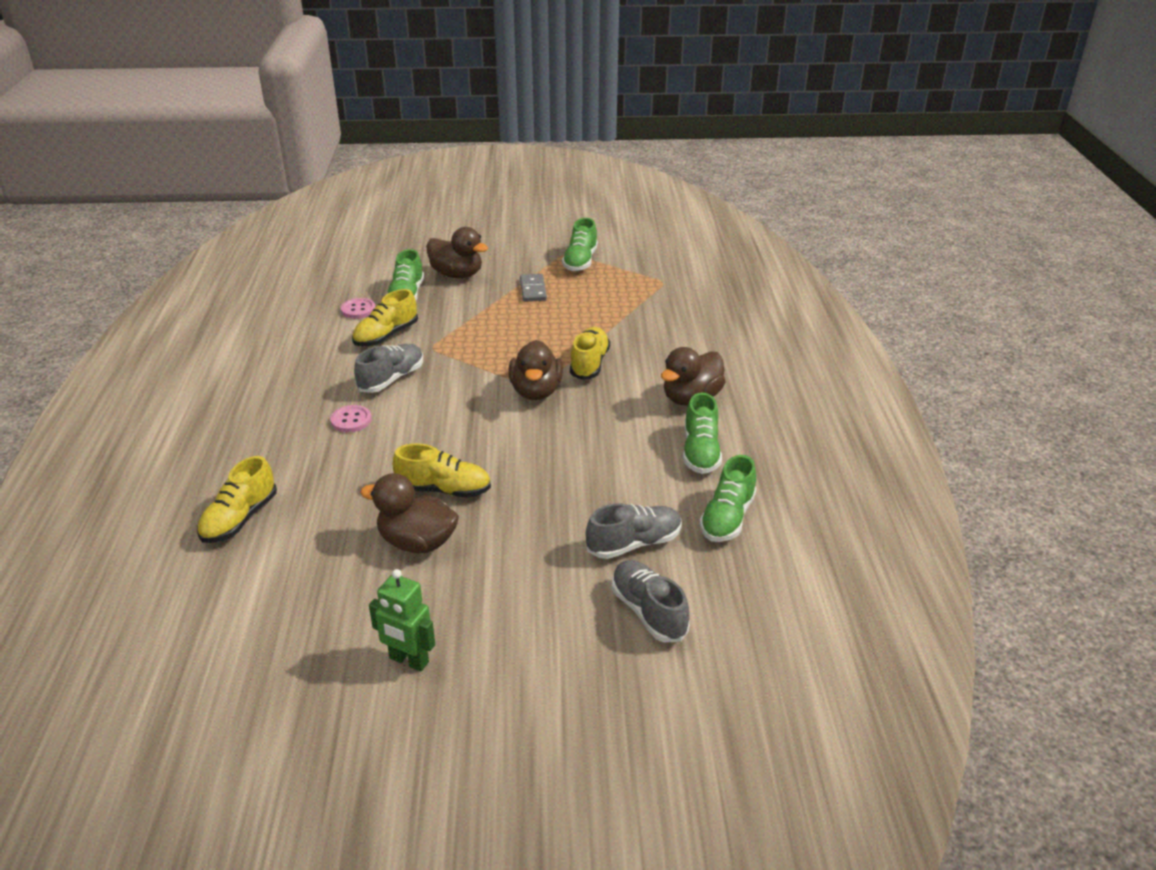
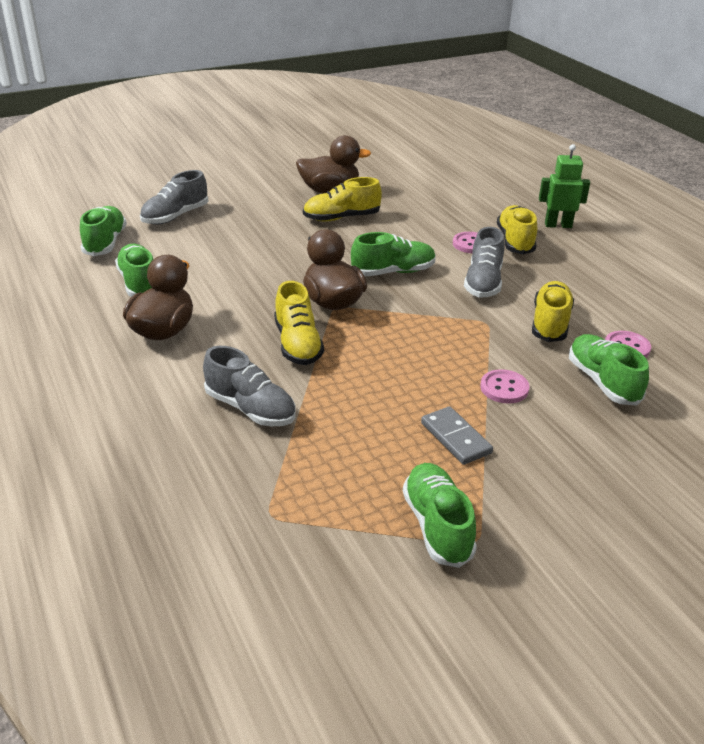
camera: 155 degrees right, 0 degrees up
(239, 519) = (460, 180): yellow shoe -> yellow shoe (515, 241)
(408, 661) = (283, 152): green robot -> green robot (558, 225)
(457, 274) = (588, 437): brown duck -> none
(457, 408) = (393, 272): none -> green shoe
(473, 306) = (504, 388): none -> pink button
(648, 612) = (151, 189): grey shoe -> grey shoe (250, 409)

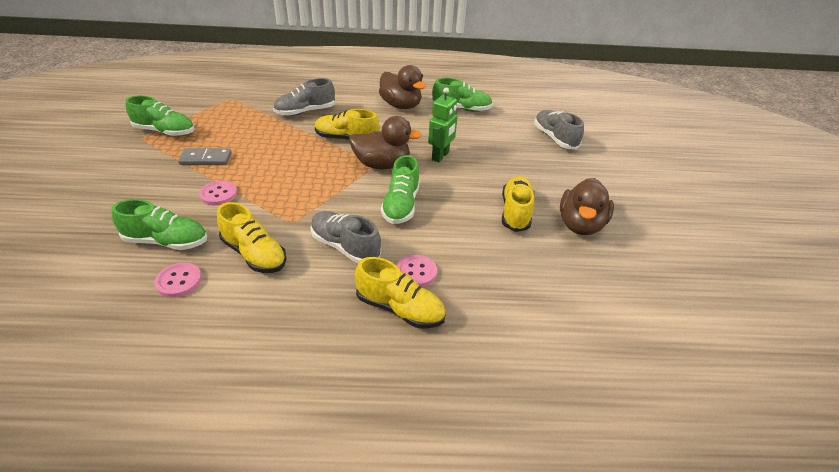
camera: 115 degrees right, 5 degrees up
(105, 243) = (524, 108): green shoe -> none
(558, 225) = (412, 373): green robot -> green robot (440, 156)

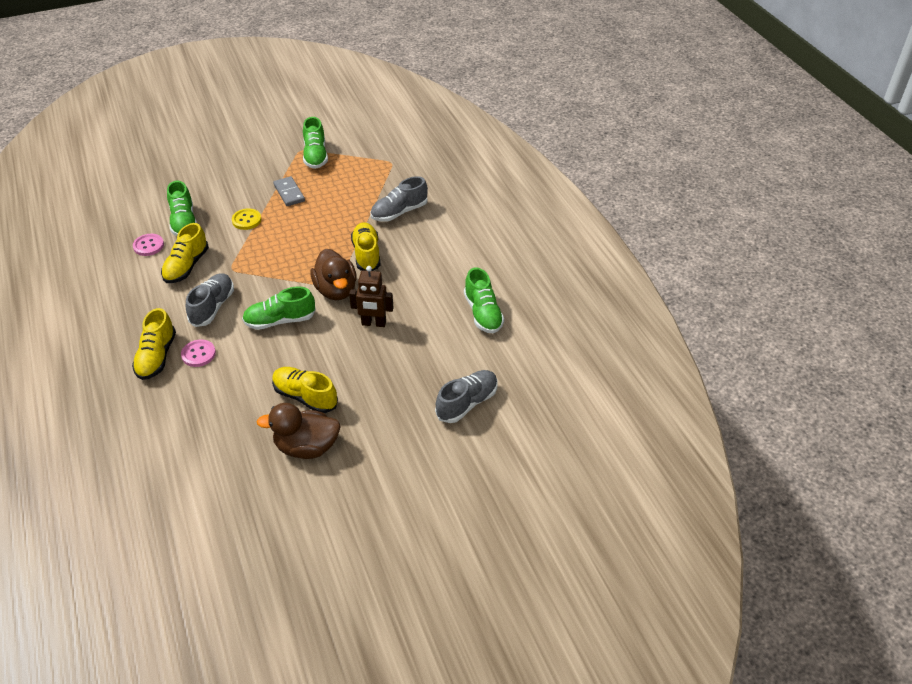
camera: 70 degrees right, 5 degrees up
(218, 194) = (246, 220): pink button -> yellow button
(305, 112) = (399, 212): grey shoe -> grey shoe turned 75 degrees counterclockwise
(401, 105) = (457, 268): brown duck -> none
(440, 156) = (373, 323): green robot -> brown robot
(515, 212) = (305, 397): yellow shoe -> yellow shoe turned 135 degrees counterclockwise

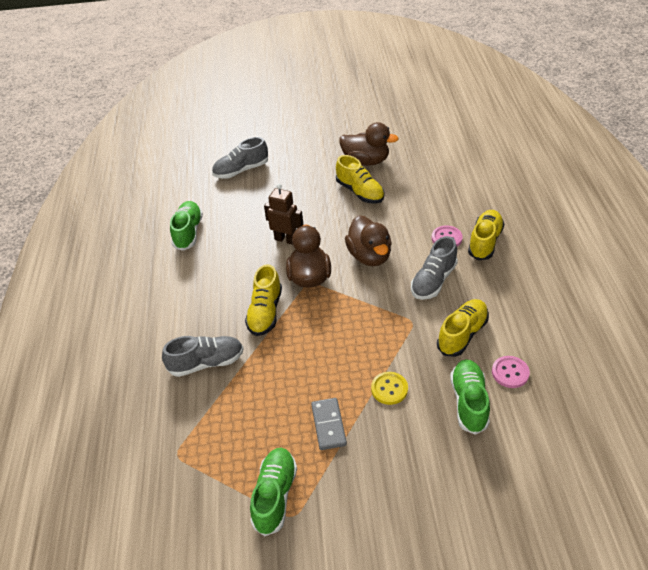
camera: 160 degrees left, 0 degrees up
(280, 321) = (369, 256): green shoe -> brown duck

